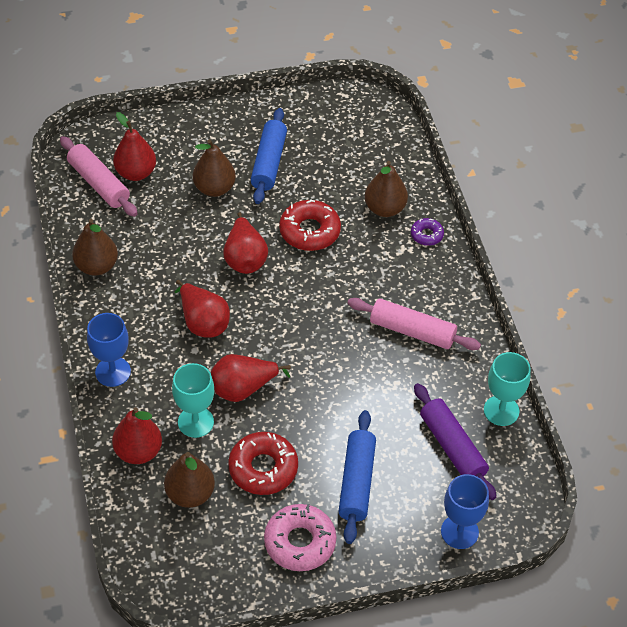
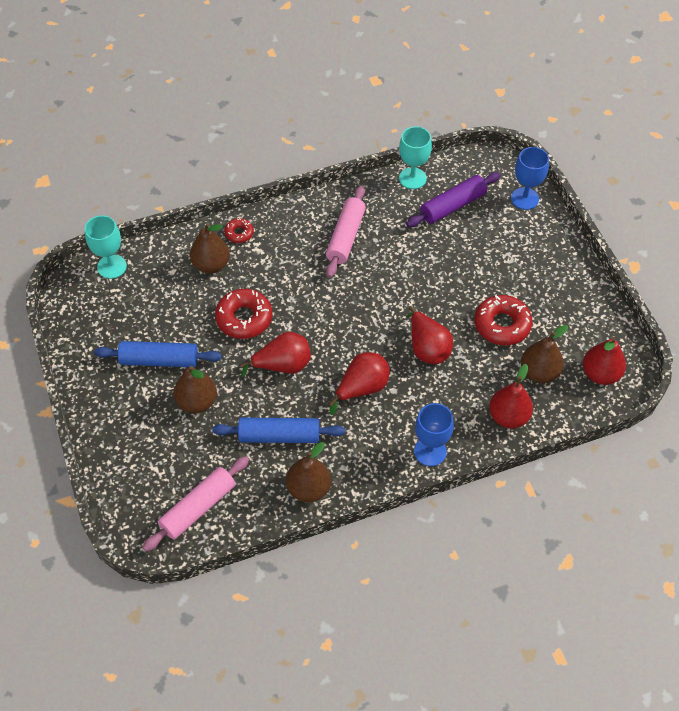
camera: 95 degrees left, 5 degrees up
(136, 173) = (181, 475): red pear -> red pear (600, 374)
(195, 422) = (469, 378): turquoise goblet -> turquoise goblet (112, 266)
(300, 542) = (561, 293): pink donut -> none
(356, 482) = (499, 262): blue rolling pin -> blue rolling pin (279, 436)
(426, 235) = (239, 233): purple donut -> red donut

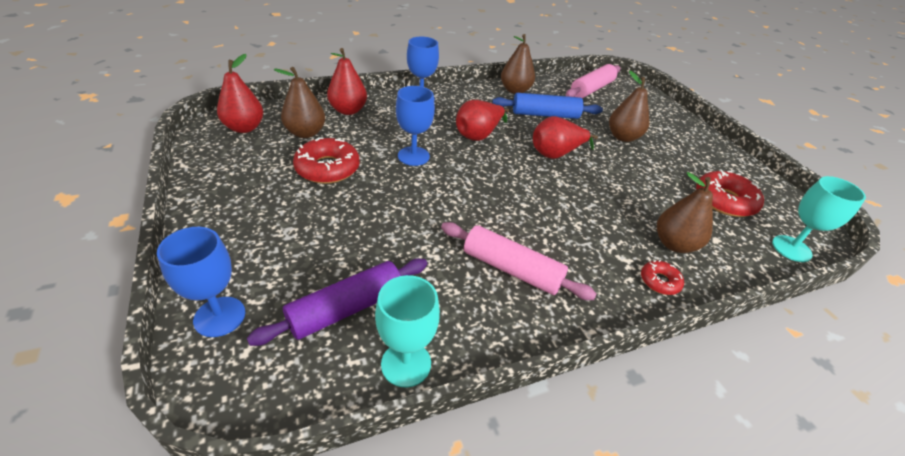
camera: 175 degrees right, 15 degrees down
(159, 360) = (674, 165): blue rolling pin -> none
(244, 318) = (609, 190): red donut -> red donut (724, 200)
(345, 237) = (511, 269): pink rolling pin -> pink rolling pin turned 75 degrees counterclockwise
(427, 348) = (413, 156): red pear -> blue goblet

